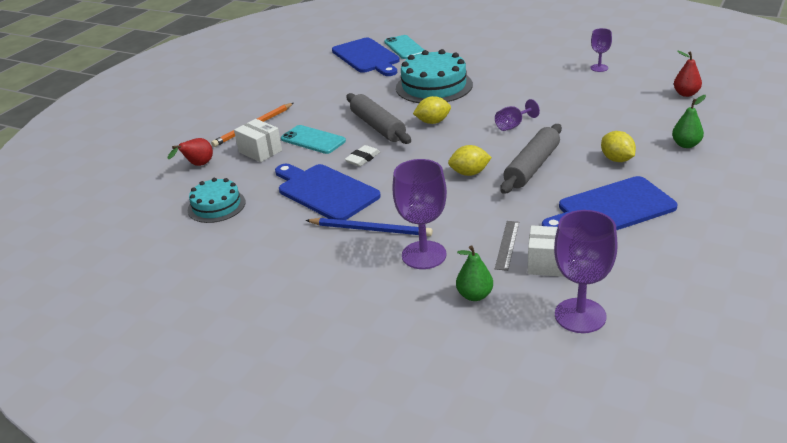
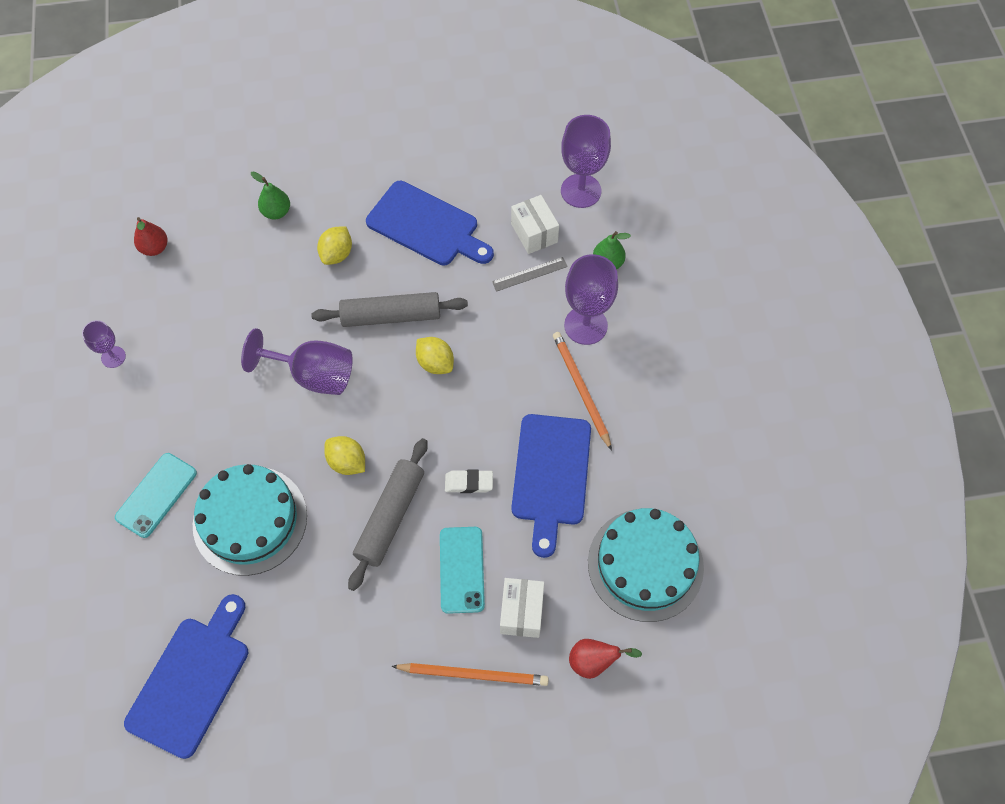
camera: 130 degrees left, 30 degrees up
(216, 206) = (645, 564): turquoise cake -> turquoise cake, size x1.65
(371, 229) = (581, 389): blue pencil -> orange pencil
(404, 47) = (133, 646): turquoise phone -> turquoise phone (156, 495)
(513, 126) = (313, 375): purple goblet -> purple goblet, size x1.83

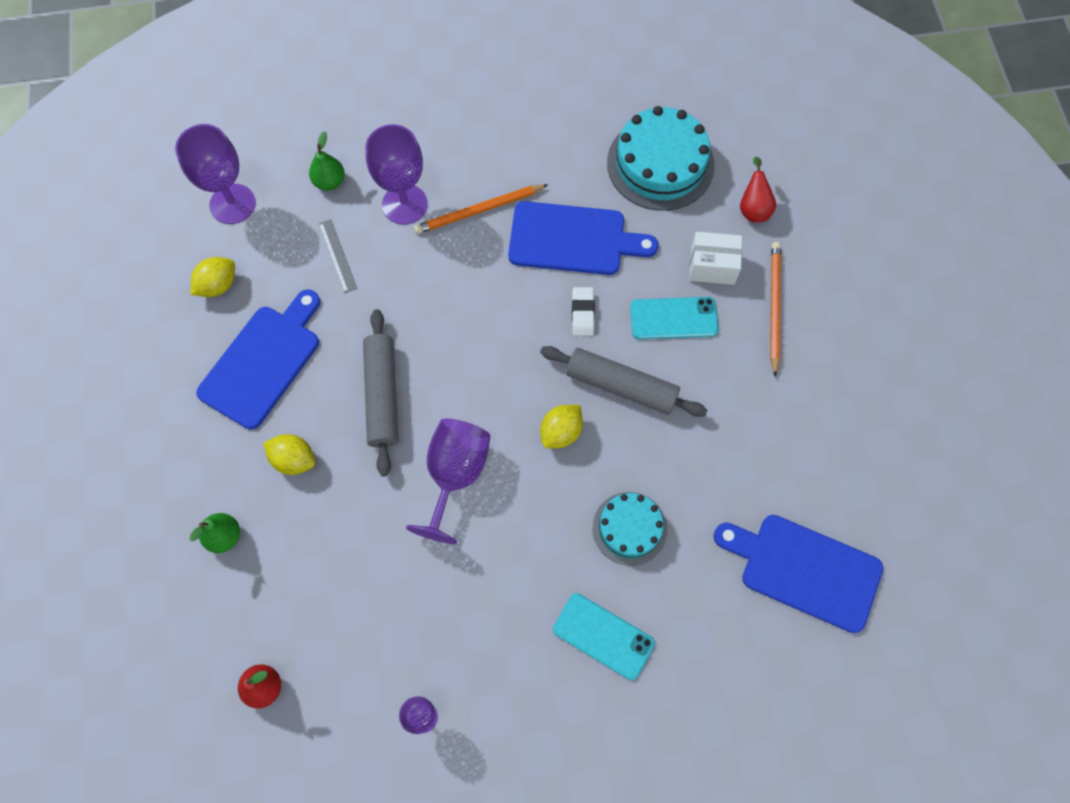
camera: 90 degrees left, 5 degrees up
(250, 520) = (629, 528): turquoise cake -> turquoise cake, size x0.61
(435, 363) = (444, 348): yellow lemon -> yellow lemon (218, 285)
(534, 233) = (284, 251): white box -> none

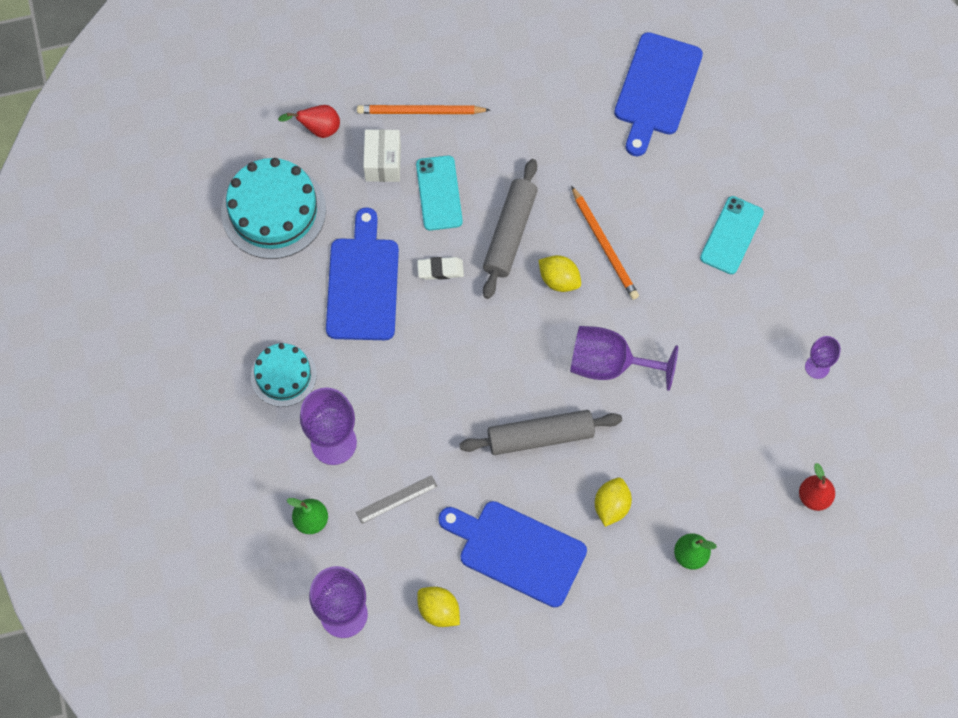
camera: 95 degrees left, 0 degrees up
(479, 210) = (336, 372): orange pencil -> orange pencil (604, 245)
(629, 528) = (639, 220): turquoise cake -> turquoise cake (283, 375)

